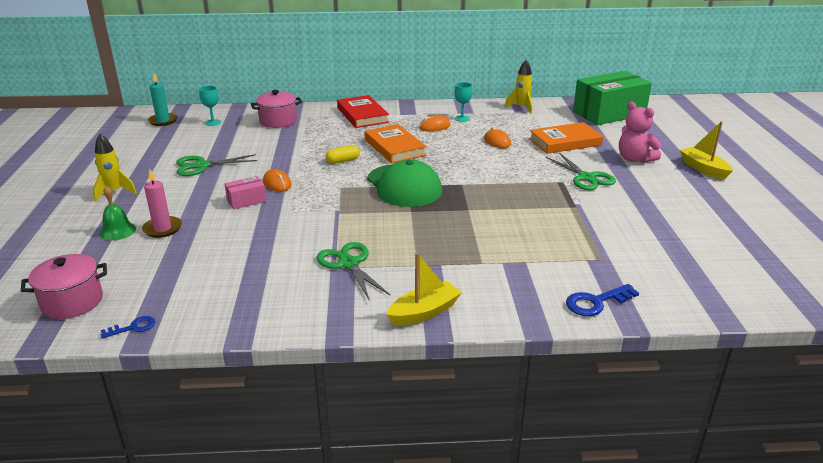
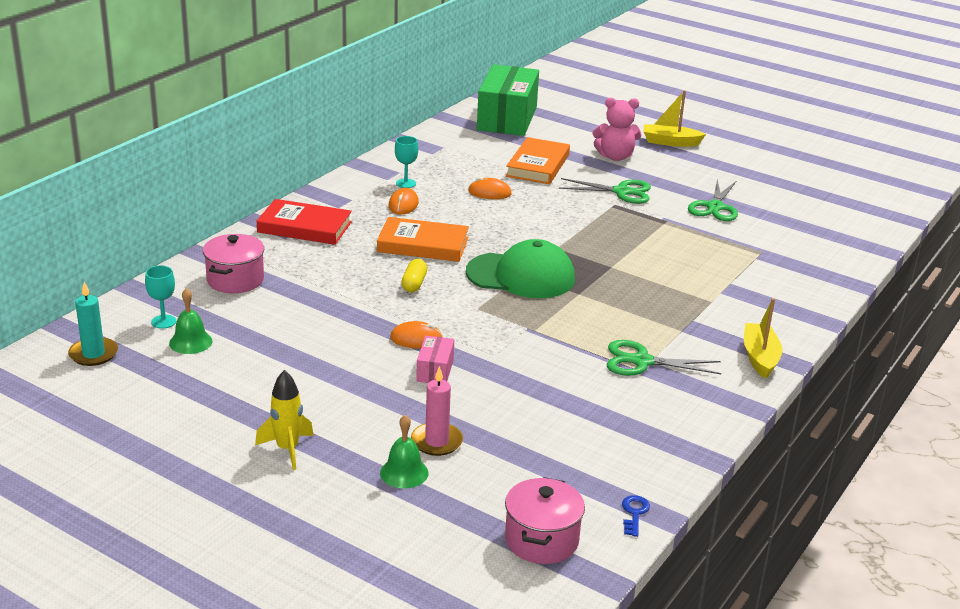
camera: 55 degrees left, 0 degrees up
(200, 134) = (190, 342): none -> green bell
(202, 166) = (296, 369): green scissors -> green scissors (715, 207)
(521, 108) = (428, 146): yellow rocket -> none
(596, 302) = (818, 283): blue key -> none

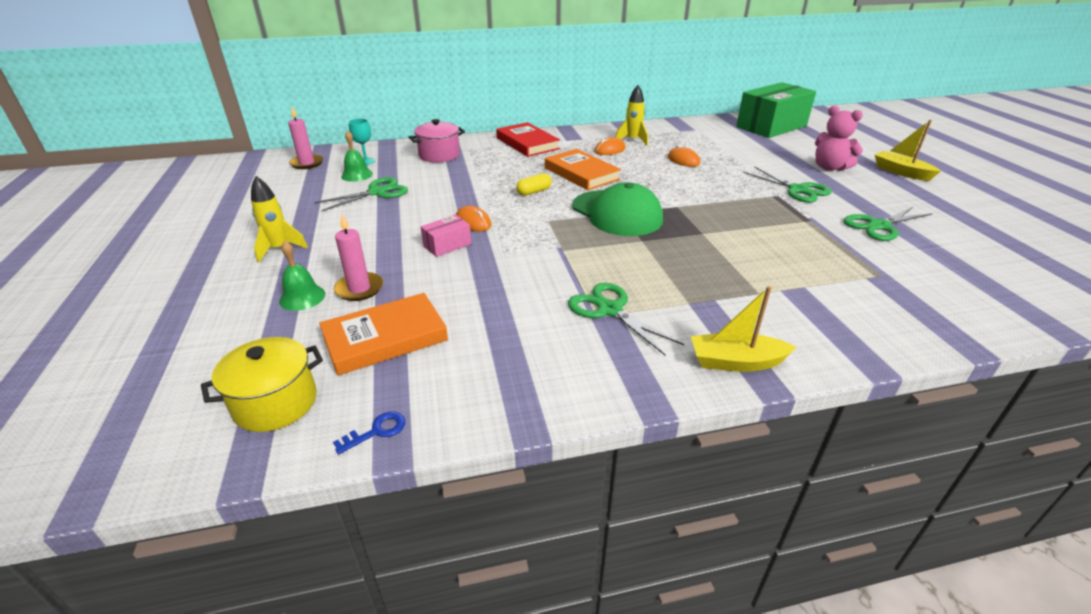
camera: 45 degrees right, 5 degrees up
(93, 354) = (307, 163): turquoise candle -> pink candle
(258, 351) = (377, 192): none -> green scissors
(406, 183) = (632, 140): turquoise goblet -> yellow rocket
(538, 165) = (750, 156): orange book -> orange book (385, 338)
(541, 540) = (275, 403): pink pot -> yellow pot
(760, 357) = (736, 362): yellow boat -> yellow boat turned 135 degrees counterclockwise

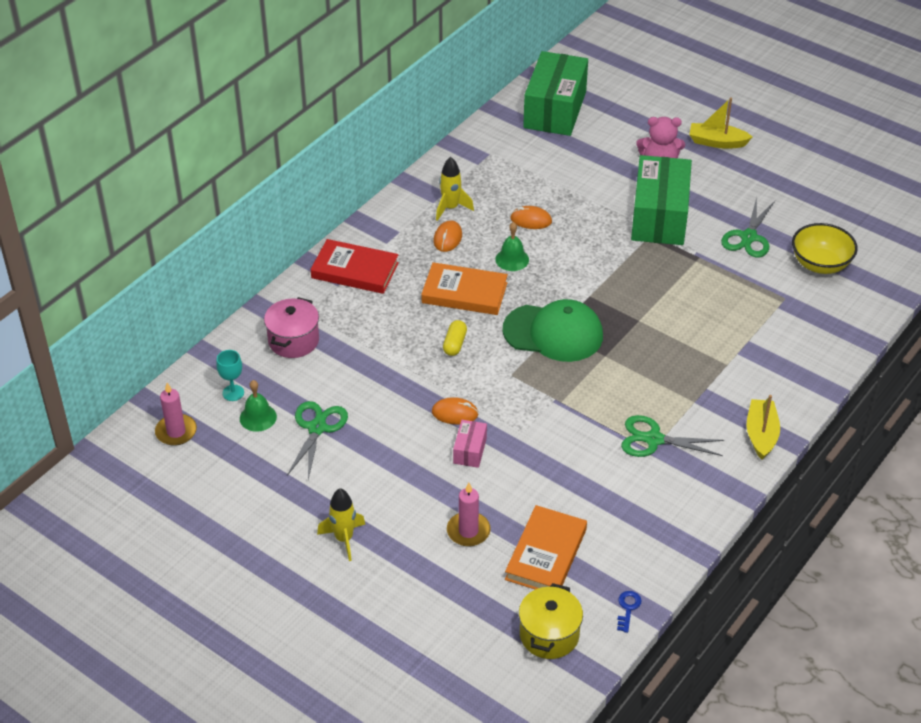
camera: 40 degrees left, 10 degrees up
(302, 297) = (440, 564): green bell -> green bell (512, 259)
(736, 362) = (761, 434): yellow boat -> yellow boat turned 135 degrees clockwise
(798, 190) = (659, 217): green scissors -> green box
(951, 268) = (820, 264): none -> yellow bowl

